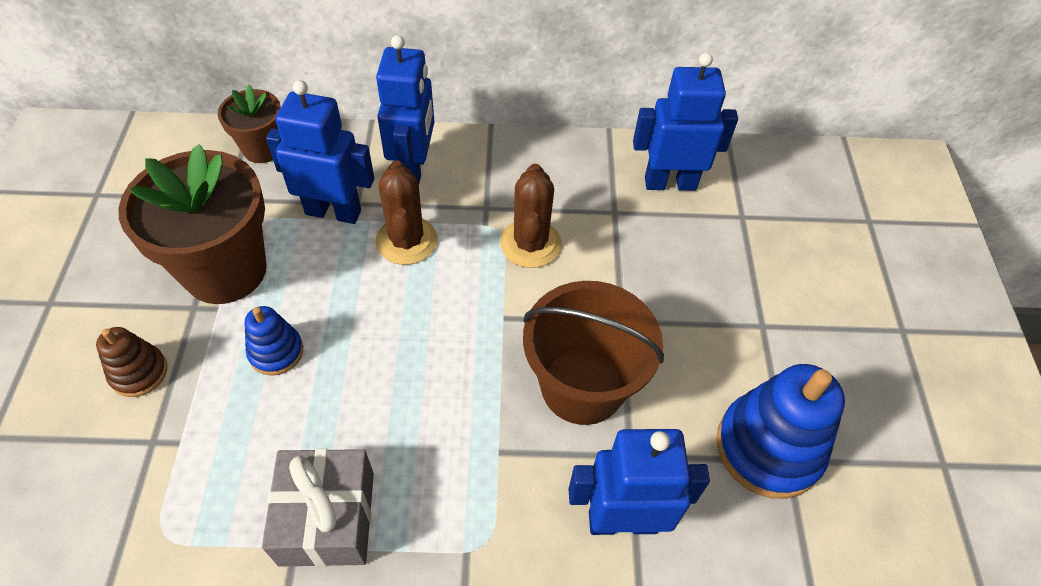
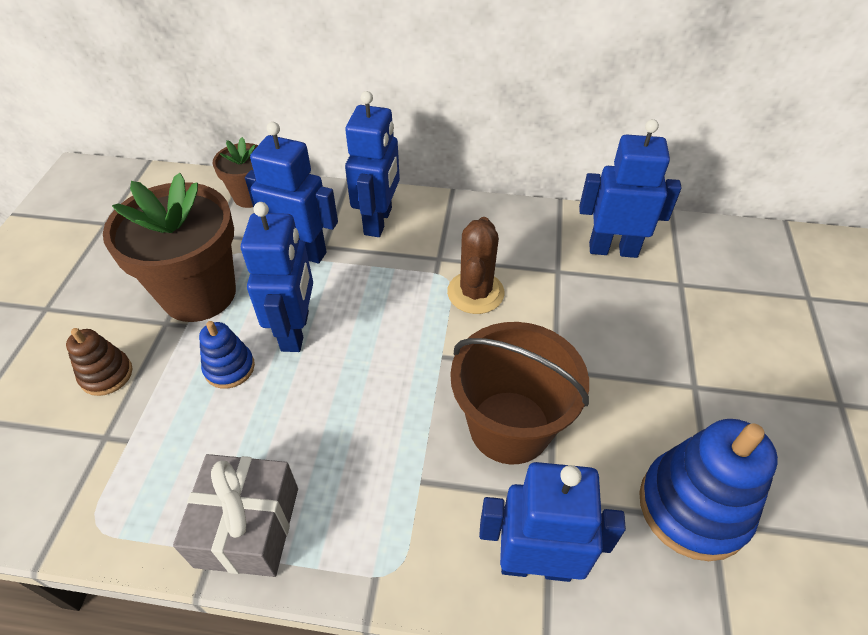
camera: 10 degrees right, 5 degrees down
(342, 304) = (296, 331): none -> blue robot
(406, 241) = (362, 281): brown cactus -> none

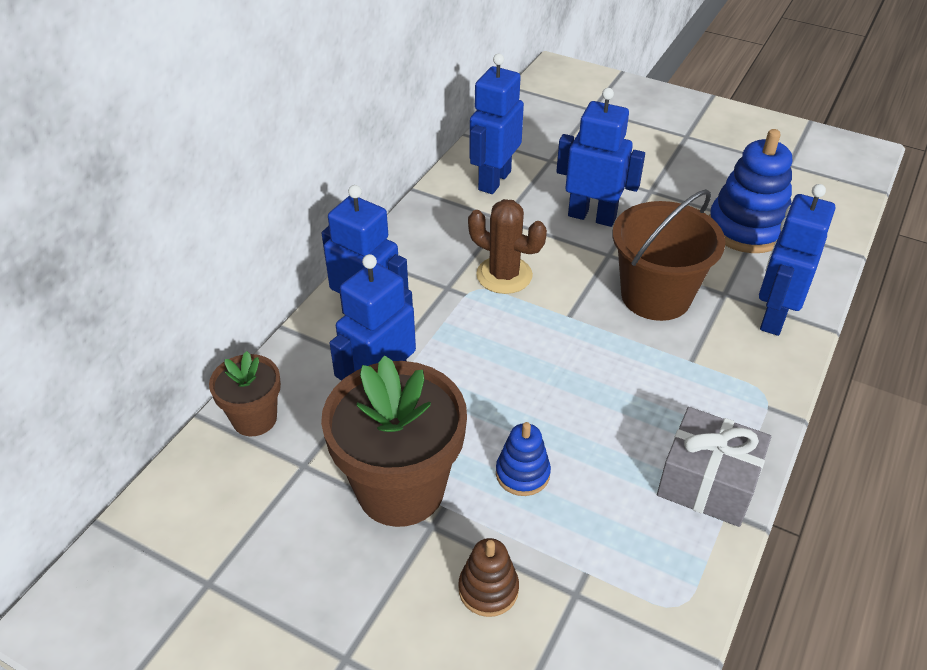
camera: 70 degrees left, 5 degrees down
(296, 331) = (495, 412): blue robot -> blue robot (592, 216)

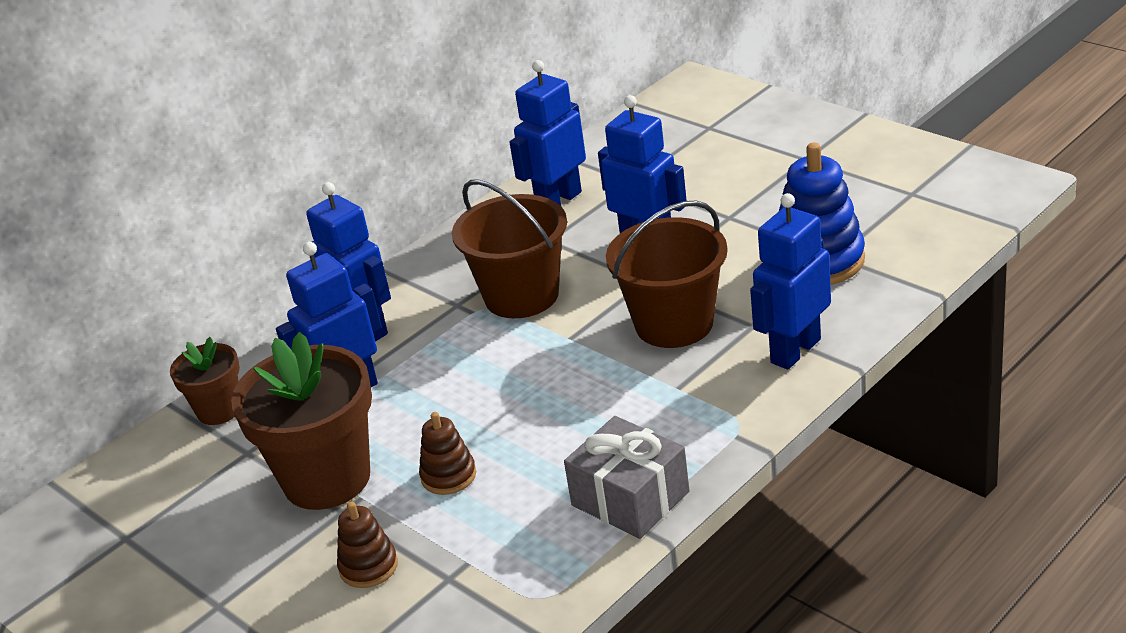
camera: 20 degrees right, 10 degrees down
(504, 275) = (521, 296): brown cactus -> brown bucket
(522, 474) = (448, 476): blue stacking toy -> brown stacking toy

